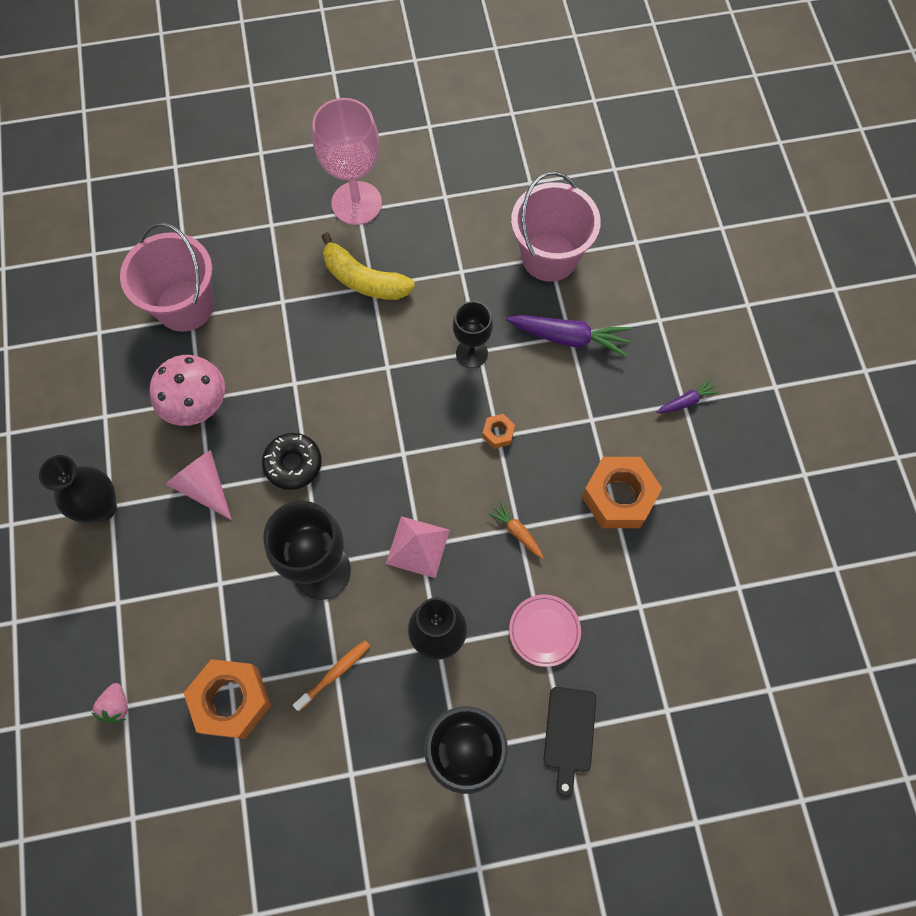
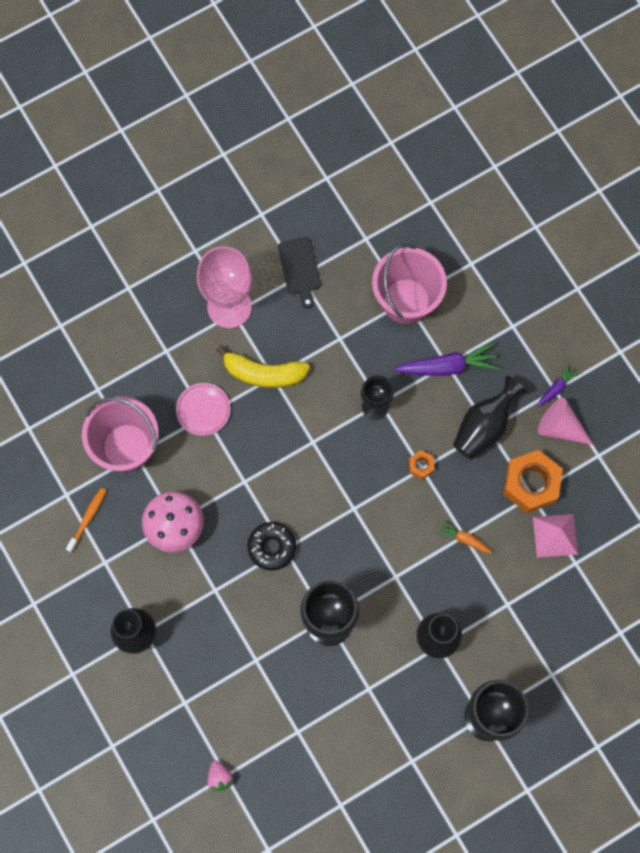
camera: 20 degrees left, 5 degrees up
(204, 486) = (210, 590): pink cone -> pink cone (560, 427)
(231, 700) = (303, 742): orange nut -> none
(334, 674) = (370, 695): orange toothbrush -> orange toothbrush (87, 518)
(418, 546) = (394, 577): pink pyramid -> pink pyramid (555, 535)
(544, 631) = (512, 607): pink plate -> pink plate (203, 410)
(569, 734) = (557, 675): black cutting board -> black cutting board (300, 269)
(587, 415) = (484, 426): none -> black vase

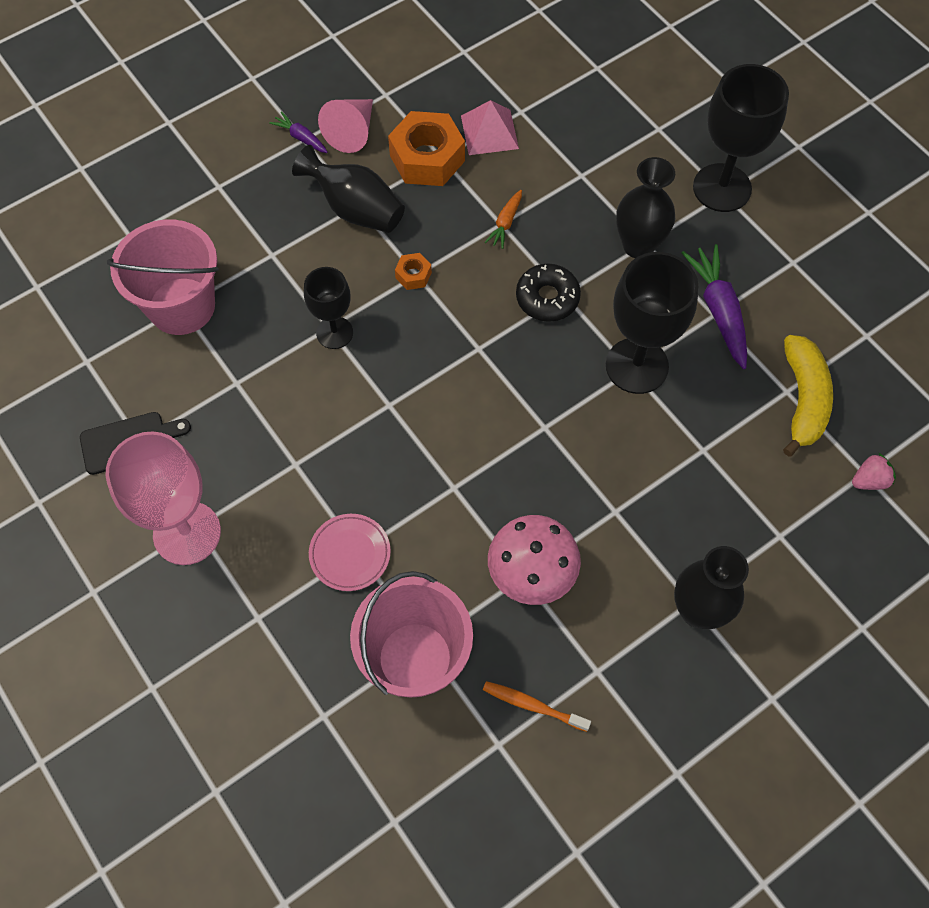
camera: 95 degrees left, 10 degrees down
(263, 373) = (290, 476): yellow banana -> yellow banana (803, 400)
(272, 547) = (544, 443): black donut -> black donut (547, 298)
(447, 366) = (275, 254): purple carrot -> purple carrot (718, 310)

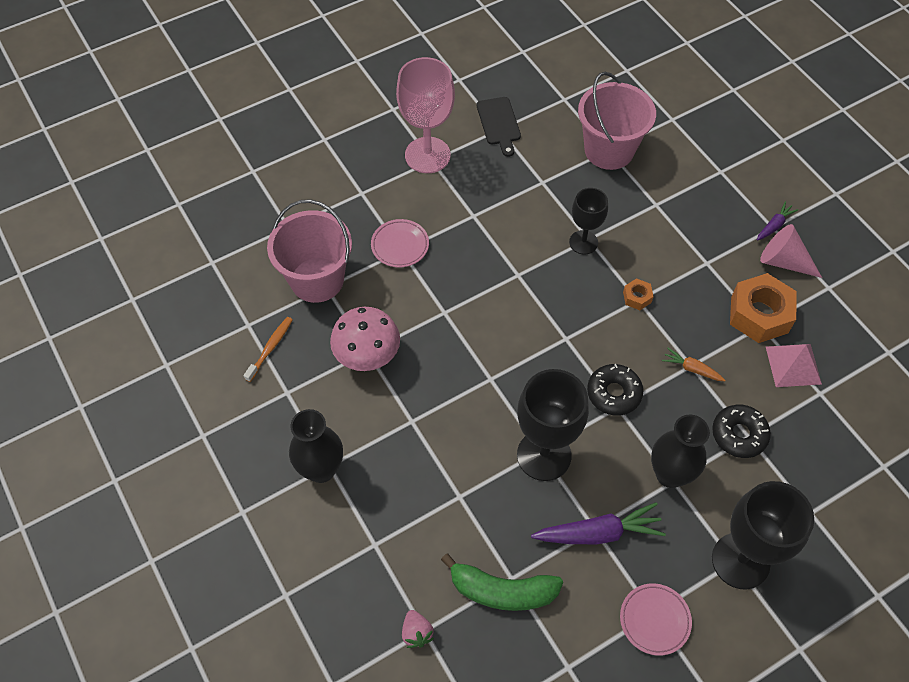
camera: 95 degrees right, 5 degrees down
(355, 209) = (702, 260): black vase -> none
(581, 183) = (739, 434): none -> black donut
(800, 261) = (654, 620): none -> pink plate
(803, 400) = (502, 591): yellow banana -> green banana

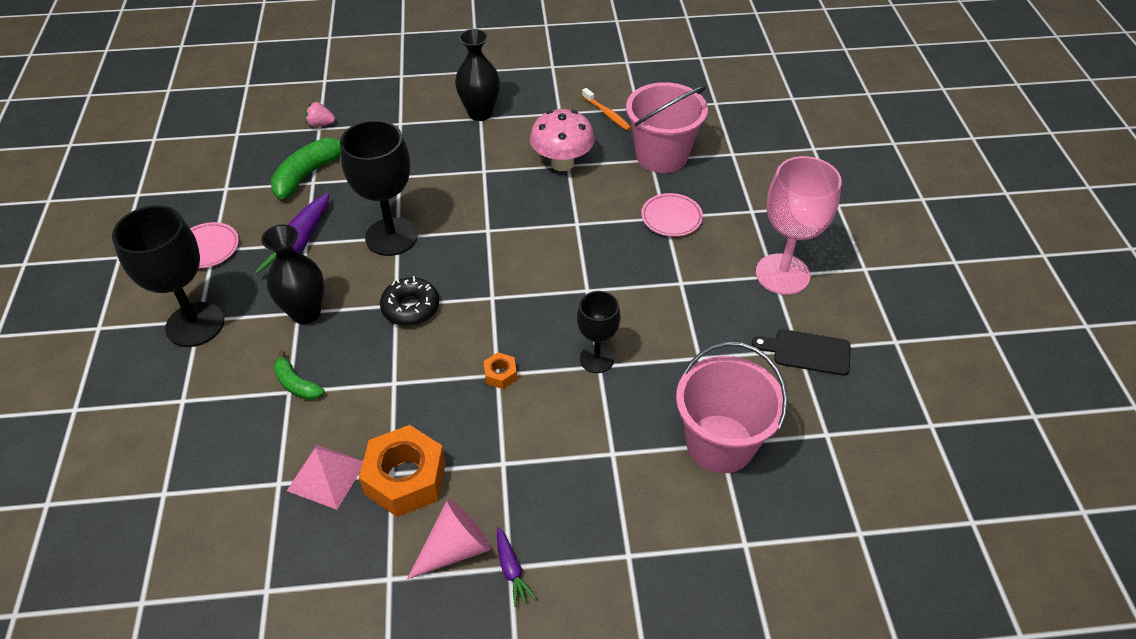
camera: 115 degrees right, 10 degrees down
(691, 369) = (390, 381): orange carrot -> none
(739, 434) = (296, 384): black donut -> green banana

